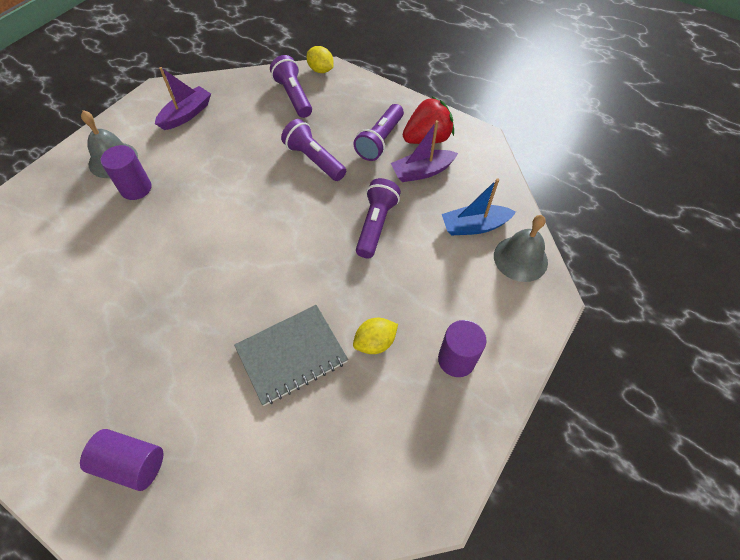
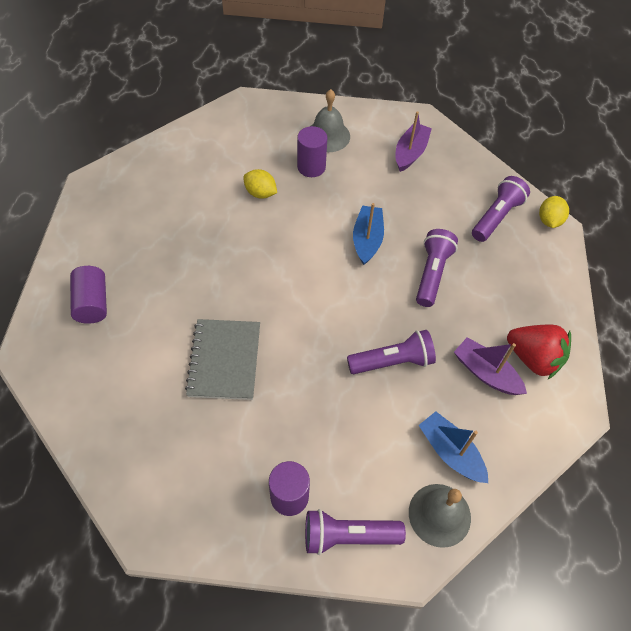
camera: 60 degrees right, 0 degrees up
(186, 114) = (410, 153): purple boat -> purple boat turned 75 degrees counterclockwise
(248, 185) = (367, 240): none -> blue boat
(292, 355) = (224, 360): grey notebook -> grey notebook turned 60 degrees clockwise
(375, 342) = (269, 419): yellow lemon -> yellow lemon (260, 193)
(380, 141) = (497, 317): purple flashlight -> purple flashlight (348, 536)

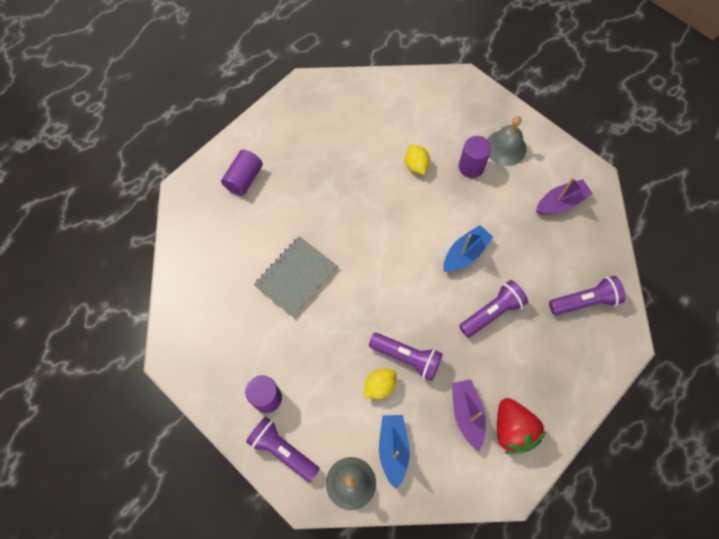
camera: 40 degrees right, 10 degrees up
(549, 220) = (627, 333): yellow lemon -> yellow lemon (379, 386)

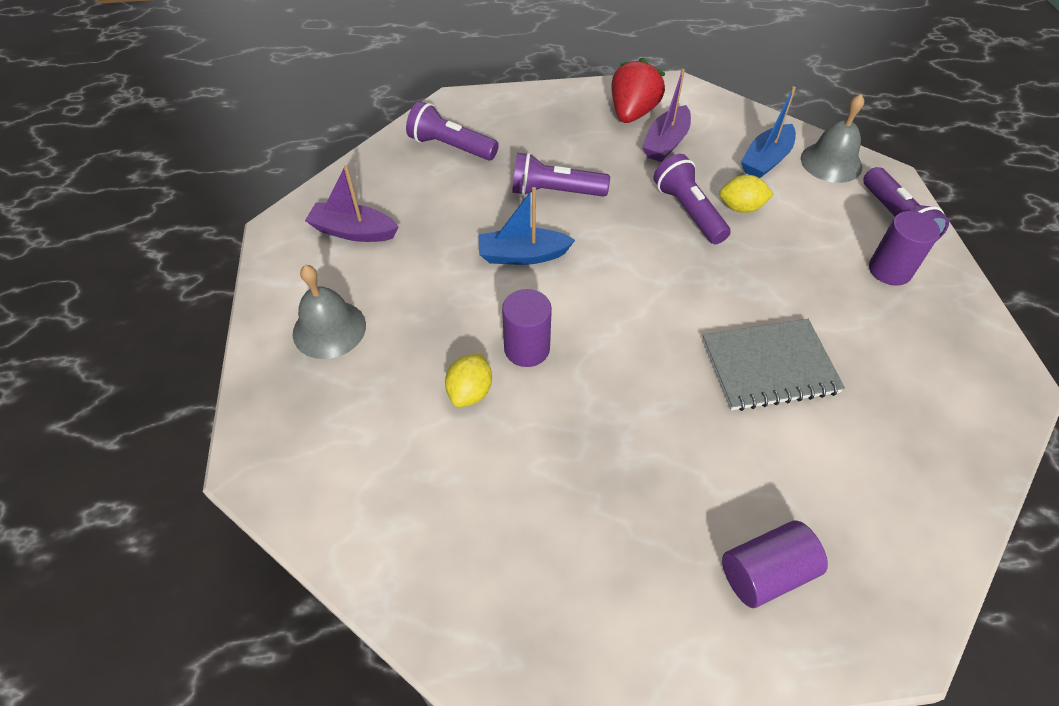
camera: 140 degrees left, 15 degrees down
(471, 167) = (401, 338): purple cylinder -> purple cylinder (527, 348)

